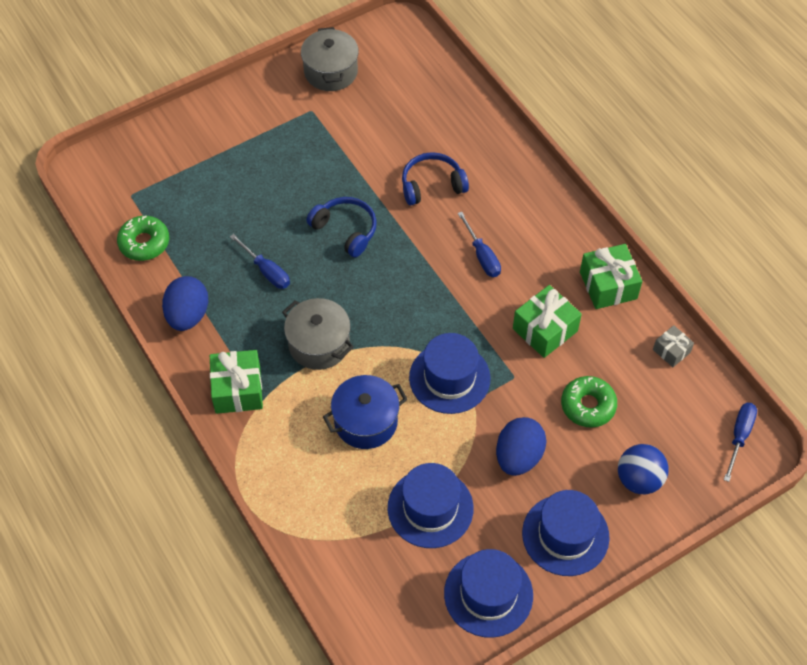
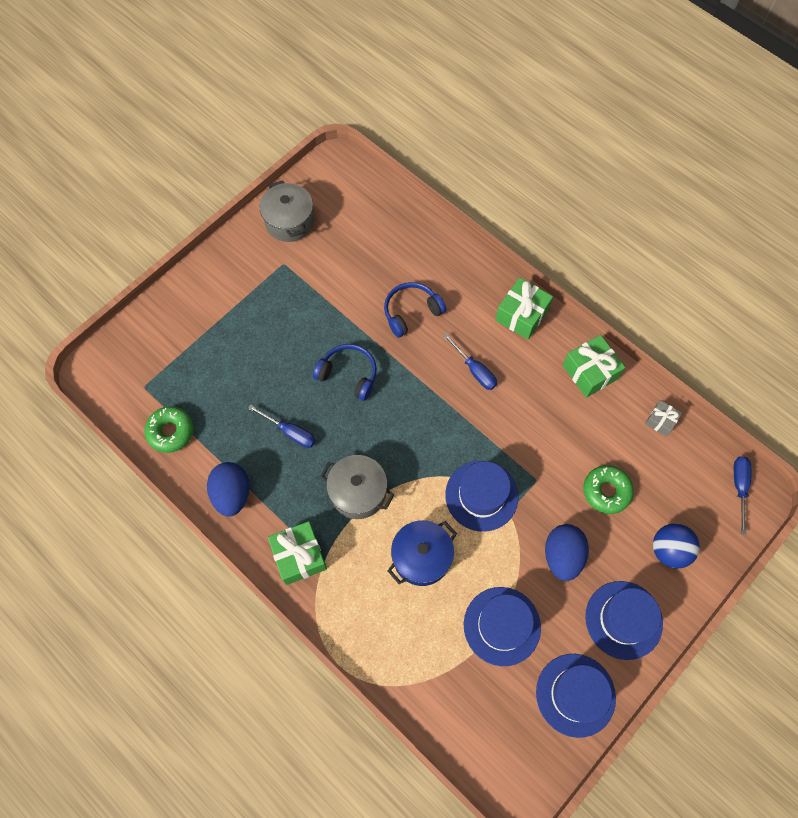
camera: 15 degrees left, 10 degrees up
(545, 330) = (549, 428): green gift -> green gift (521, 315)

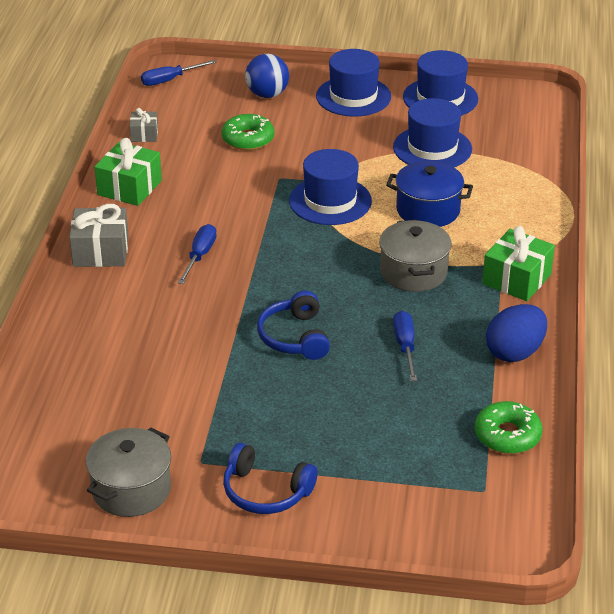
camera: 125 degrees left, 30 degrees down
(411, 312) = (170, 327): blue headphones -> blue headphones (265, 491)
(521, 315) = (101, 251): green gift -> grey gift
(562, 556) = (335, 141): blue egg -> none

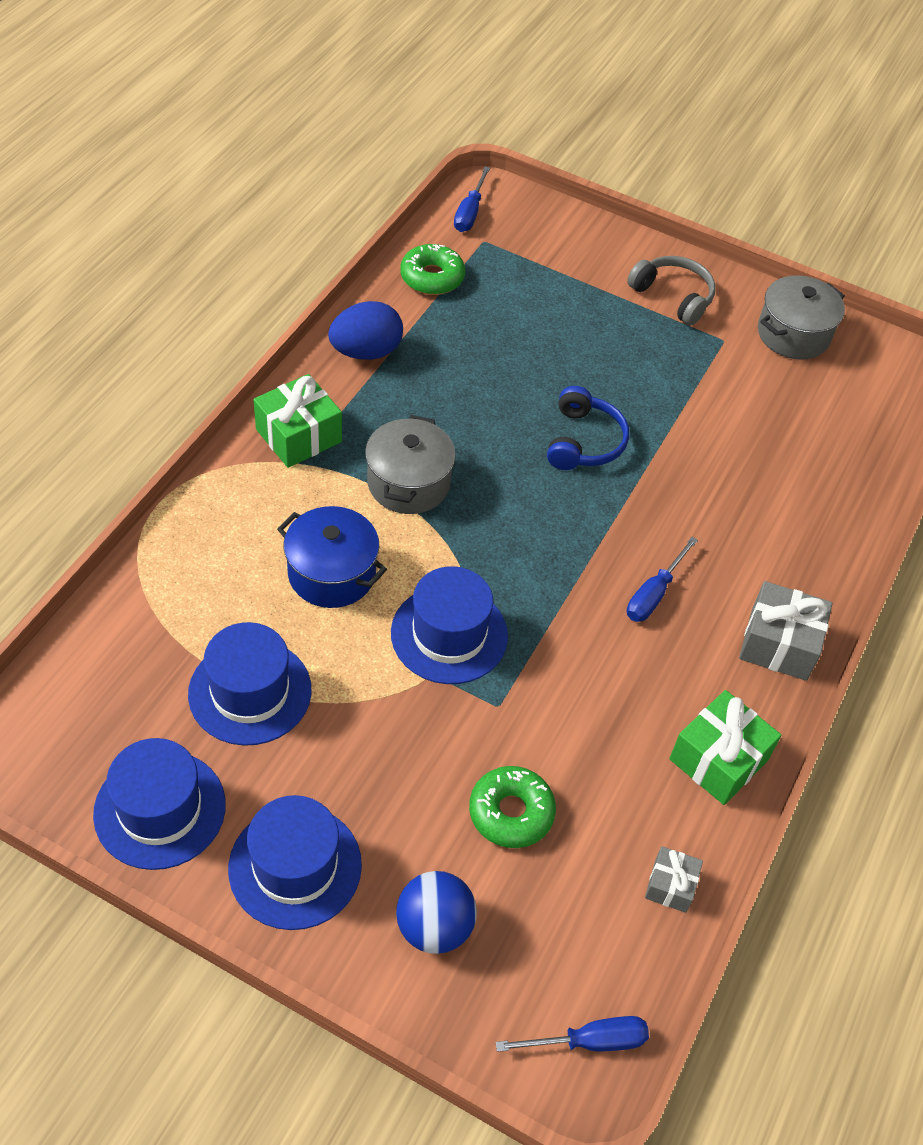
camera: 165 degrees left, 15 degrees up
(265, 491) = (673, 296): blue headphones -> grey headphones
(405, 346) = (473, 393): blue screwdriver -> blue screwdriver (470, 212)

